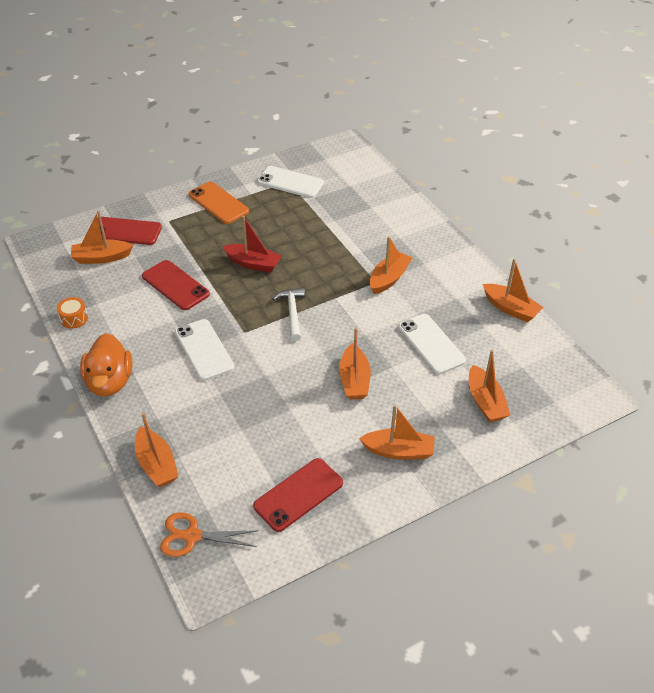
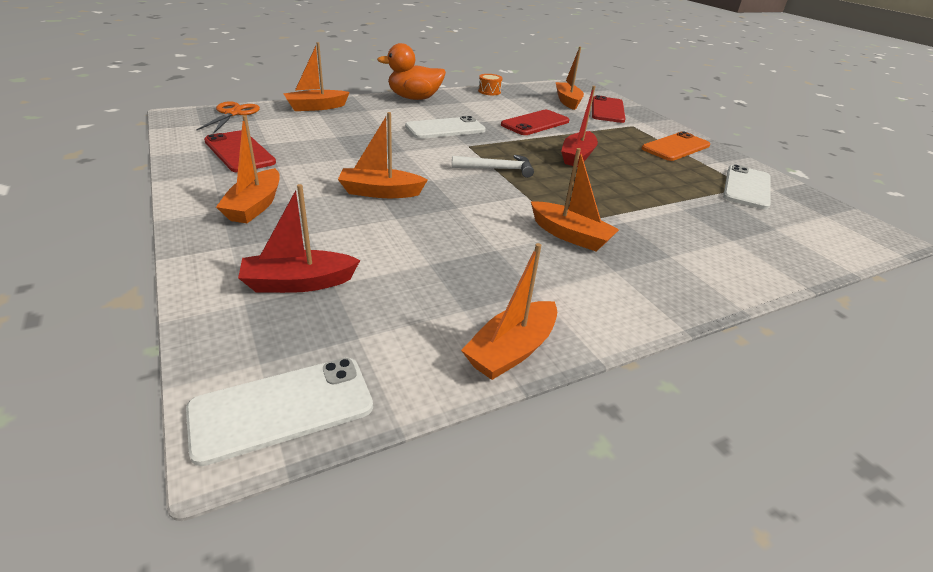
camera: 90 degrees right, 10 degrees down
(431, 344) = (431, 252): white phone -> white phone (282, 408)
(485, 402) = (298, 283): orange boat -> red boat

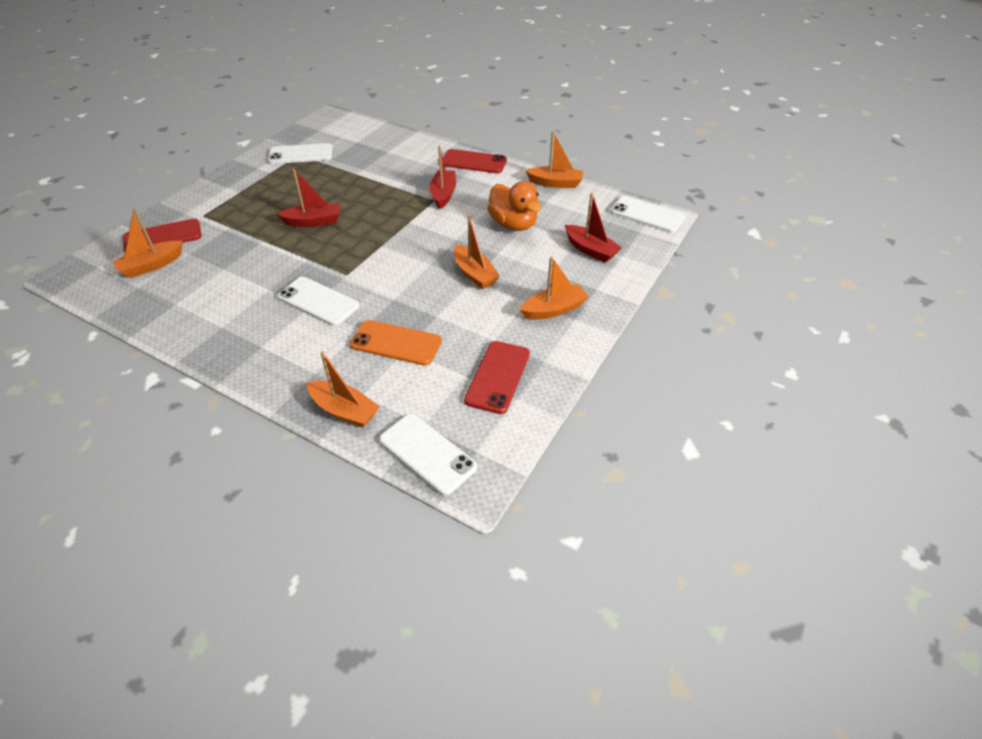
camera: 120 degrees left, 10 degrees up
(233, 114) = (427, 453): orange scissors -> white phone
(414, 98) = (240, 362): orange duck -> orange duck (513, 224)
(489, 91) = (159, 325): orange drum -> none
(497, 169) = (379, 245): white hammer -> none
(535, 123) = (249, 262): red phone -> red phone (474, 162)
(570, 235) = (443, 194): orange boat -> red boat
(675, 147) = (243, 188): orange phone -> orange phone (396, 343)

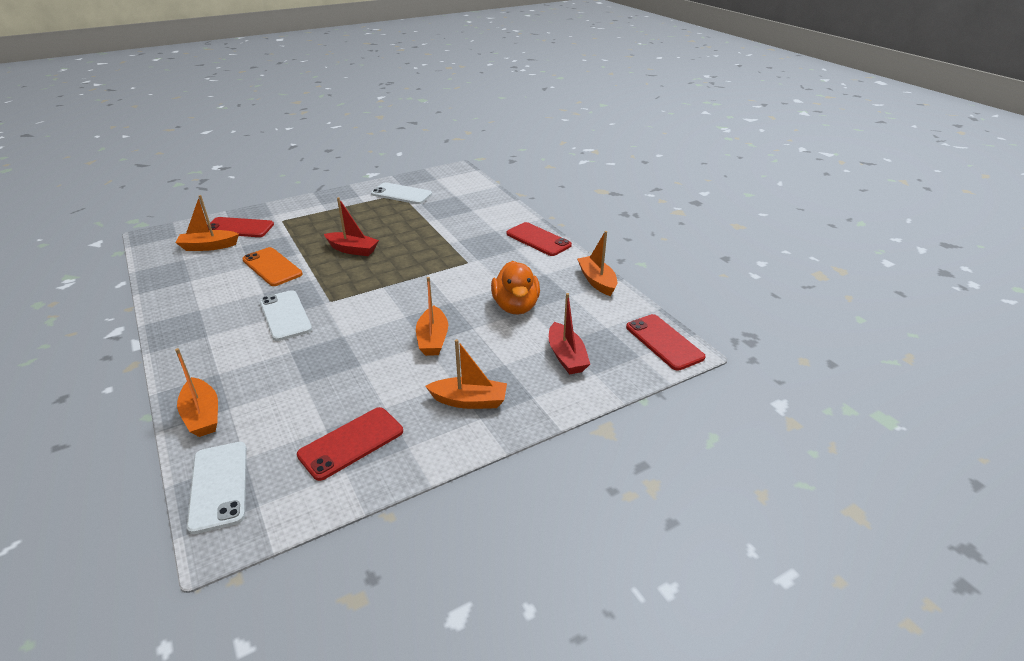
camera: 30 degrees right, 10 degrees down
(396, 343) = (303, 375): orange phone -> orange phone (272, 267)
(443, 194) = (481, 260): red boat -> none
(555, 183) = (597, 281): orange boat -> orange boat turned 150 degrees counterclockwise
(647, 215) = (664, 342): white phone -> red phone

